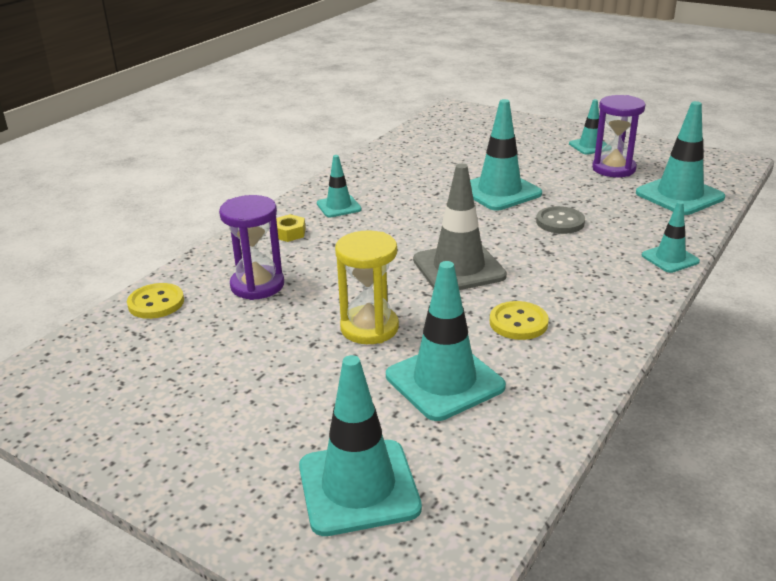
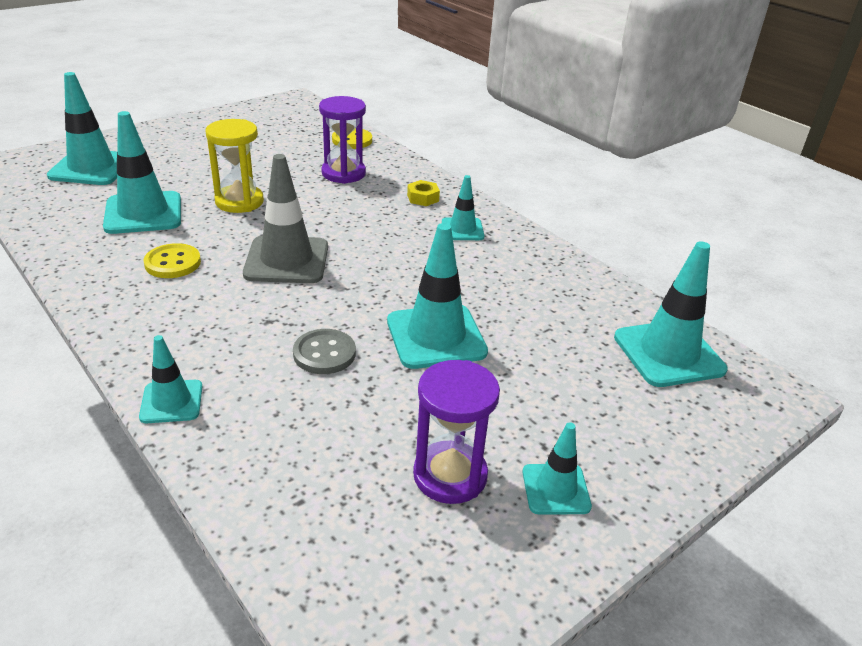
camera: 105 degrees right, 5 degrees up
(679, 195) = (313, 505): turquoise traffic cone -> turquoise traffic cone (668, 353)

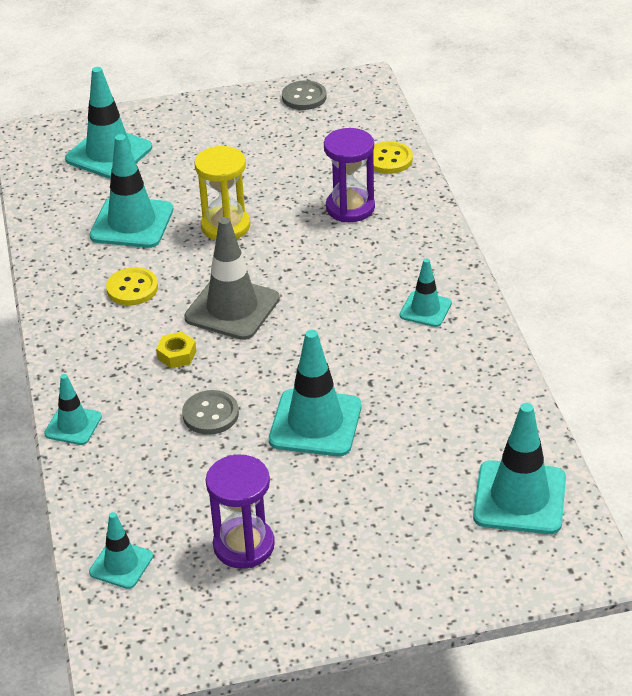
camera: 30 degrees right, 5 degrees up
(253, 113) = (304, 97): none -> grey button
(423, 198) = (412, 259): yellow nut -> yellow nut (177, 355)
(556, 489) = (317, 581): turquoise traffic cone -> turquoise traffic cone (121, 564)

